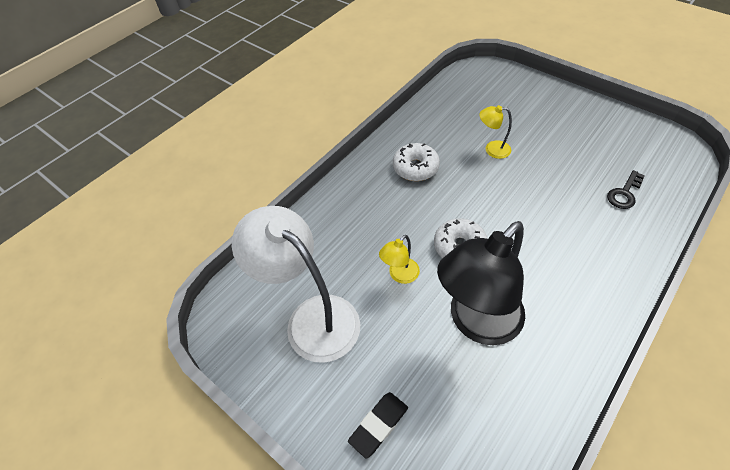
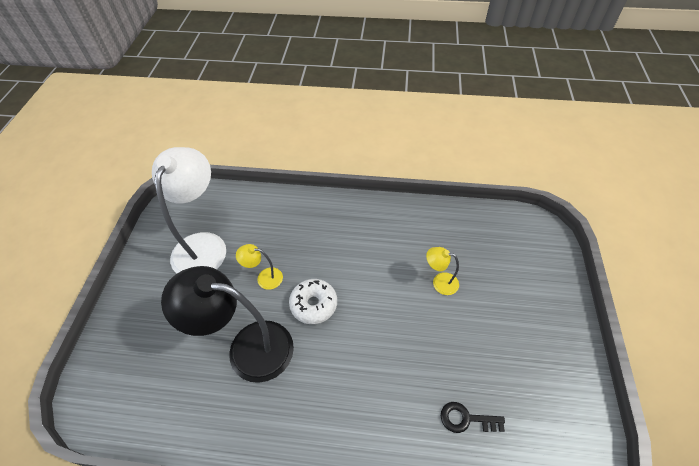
camera: 55 degrees right, 0 degrees up
(378, 425) = (141, 322): black eraser -> none
(415, 168) = (377, 237): white donut -> none
(492, 149) = (440, 282): yellow lamp -> yellow lamp turned 45 degrees counterclockwise

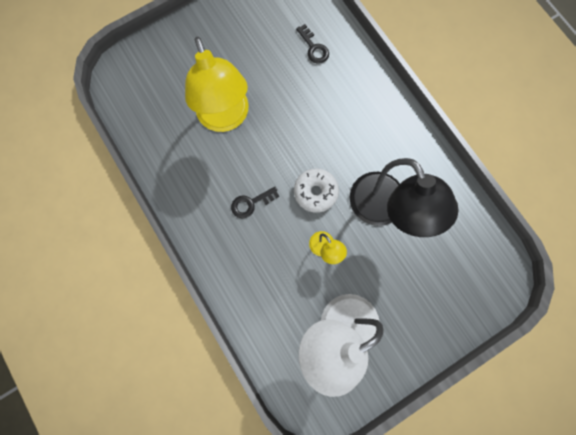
camera: 130 degrees left, 25 degrees up
(347, 252) = (251, 203): none -> black key
(440, 282) = (226, 118): yellow lamp -> yellow lamp, size x2.25

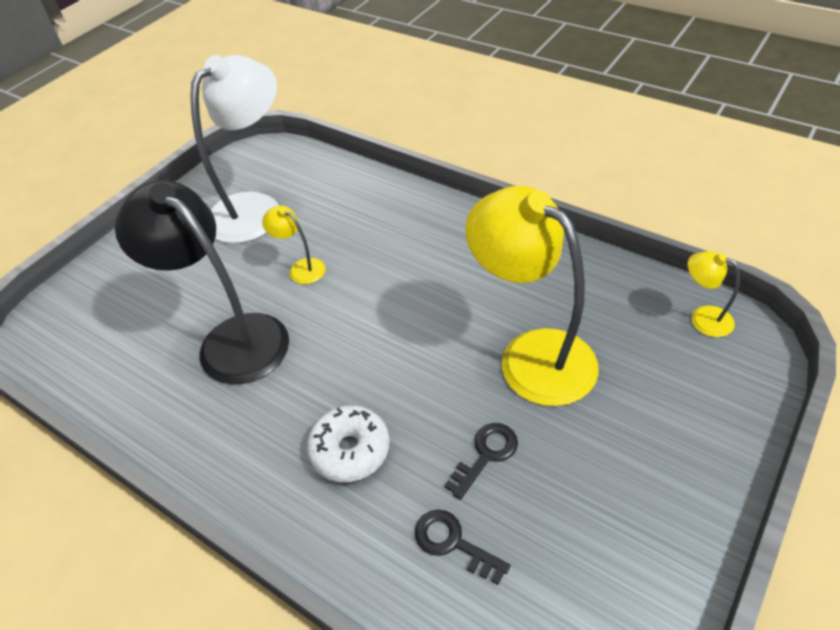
camera: 160 degrees right, 30 degrees down
(127, 97) = (702, 318): none -> yellow lamp
(251, 203) = (425, 274): black key -> black key (485, 455)
(315, 192) = (340, 320): white donut -> white donut (350, 450)

